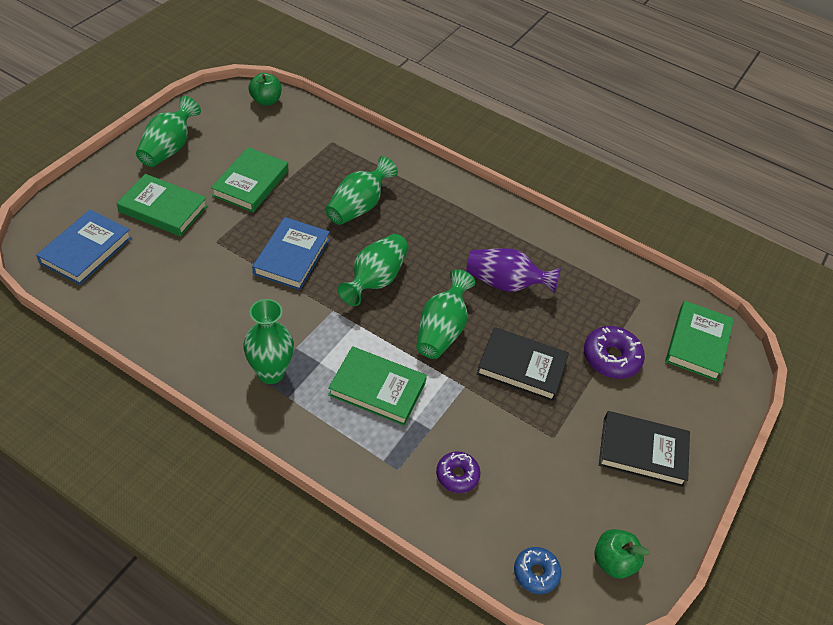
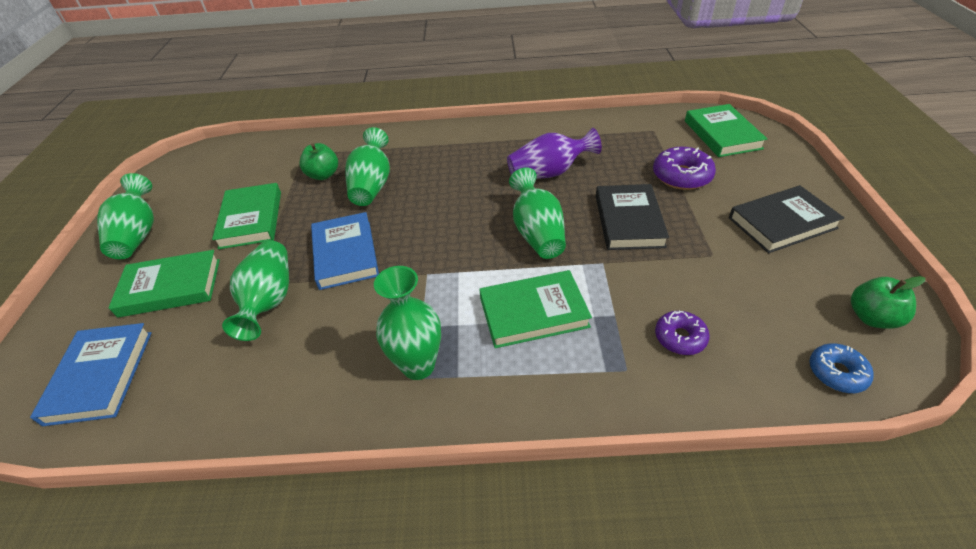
camera: 25 degrees left, 5 degrees down
(266, 101) = (213, 155): green apple -> green apple (323, 175)
(375, 280) = (441, 229): green vase -> green vase (269, 300)
(521, 367) = (628, 221): black book -> black book turned 75 degrees counterclockwise

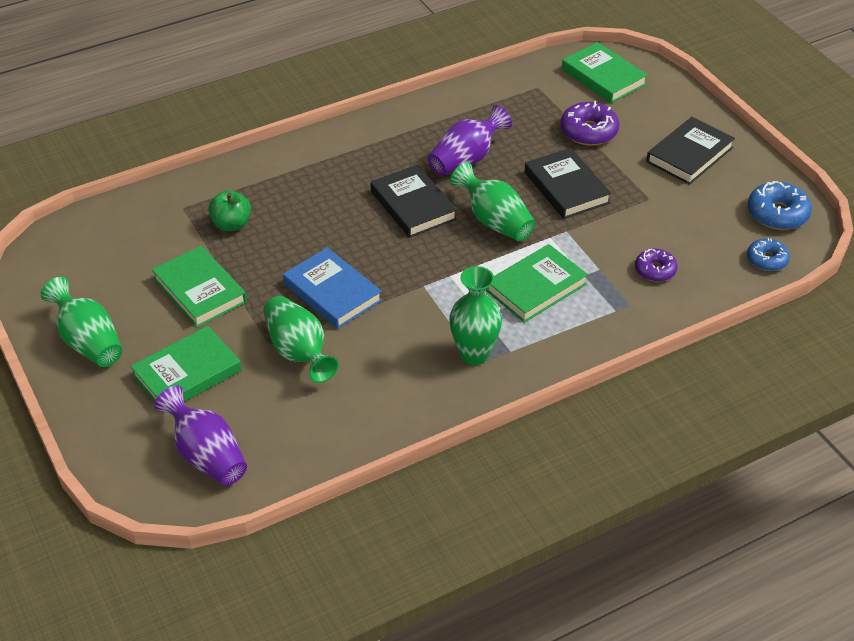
camera: 30 degrees left, 0 degrees up
(100, 376) = (206, 455): blue book -> purple vase
(372, 185) = (296, 221): green vase -> none
(474, 198) = (413, 205): none -> black book
(872, 317) = (777, 214): green apple -> blue donut

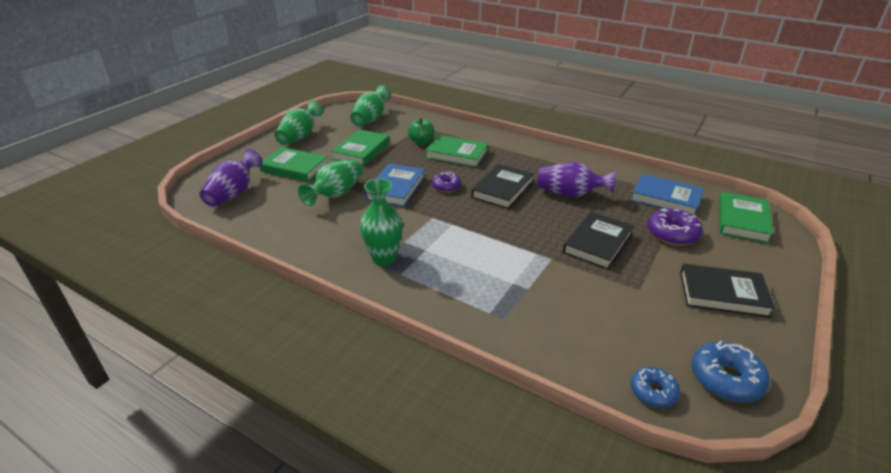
camera: 60 degrees right, 10 degrees down
(494, 221) = (524, 224): green vase -> green vase (370, 119)
(530, 100) = (666, 198): none -> blue book
(536, 287) = (476, 264): green book -> green book (457, 154)
(655, 270) = (559, 320): purple donut -> purple donut (446, 186)

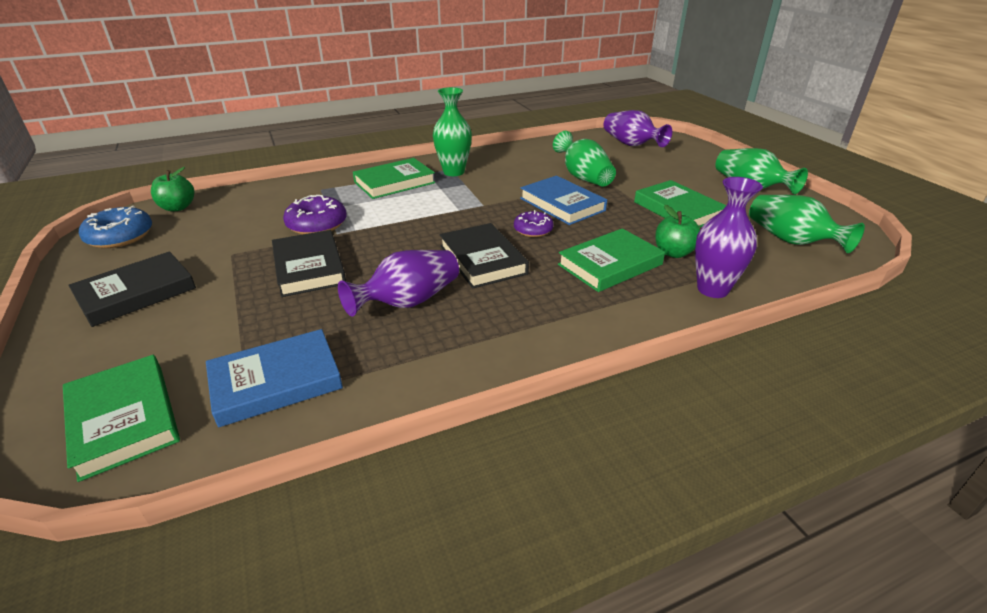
camera: 125 degrees right, 0 degrees up
(294, 168) = (662, 172): green book -> green book (394, 182)
(447, 128) = (712, 289): none -> purple vase
(653, 392) = (178, 207): blue donut -> green apple
(672, 234) = (230, 328): purple donut -> purple donut (317, 224)

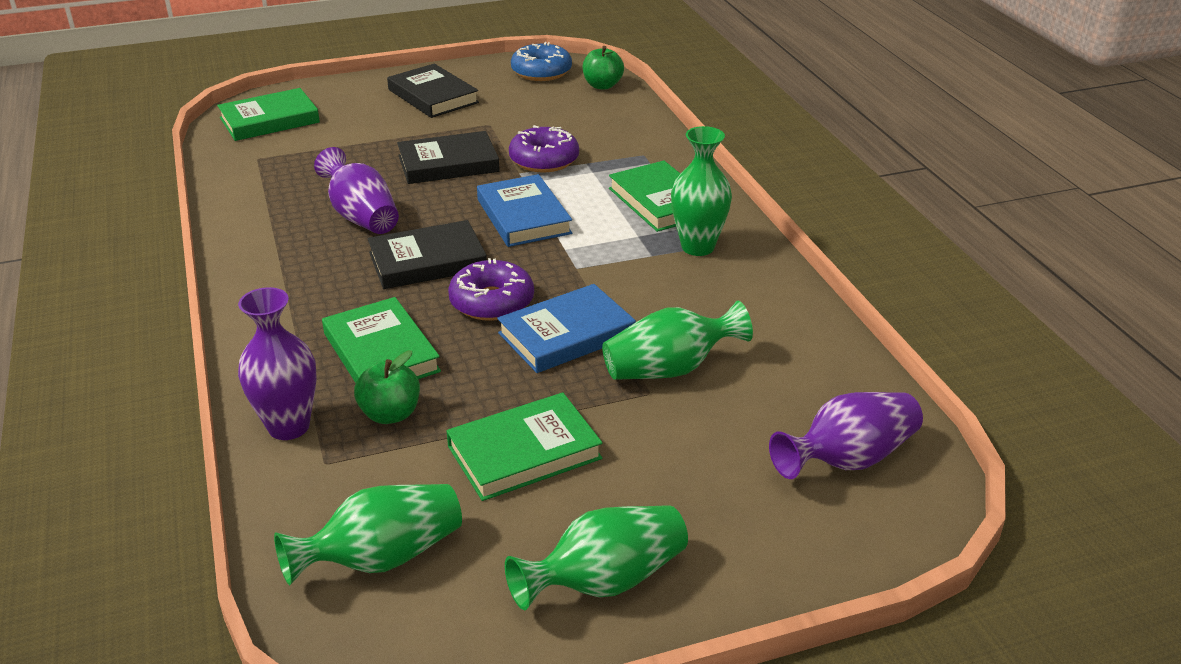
camera: 95 degrees right, 0 degrees up
(276, 382) = (277, 166): blue book -> blue book (523, 216)
(533, 230) = (492, 302): purple donut -> purple donut, size x1.55

